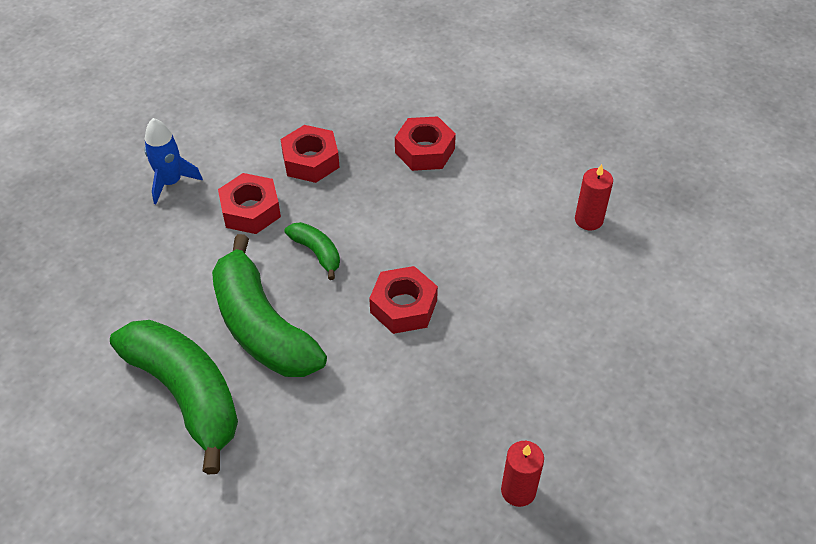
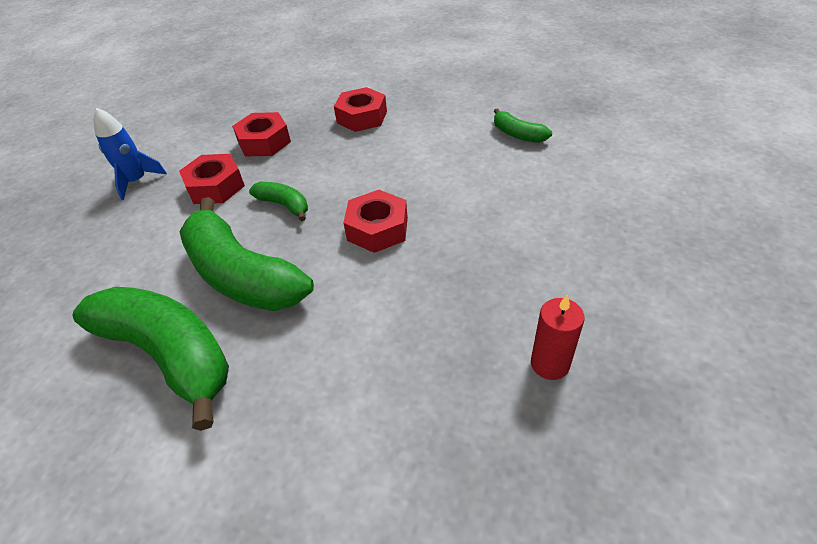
camera: 10 degrees left, 5 degrees down
(588, 220) = (517, 134): red candle -> green banana

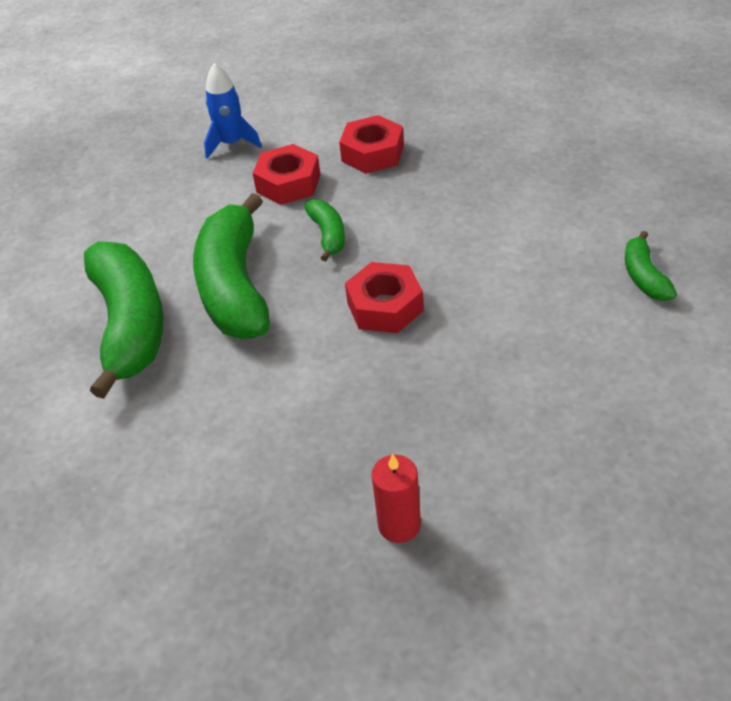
camera: 40 degrees right, 0 degrees up
(362, 117) = (495, 169): red nut -> none

